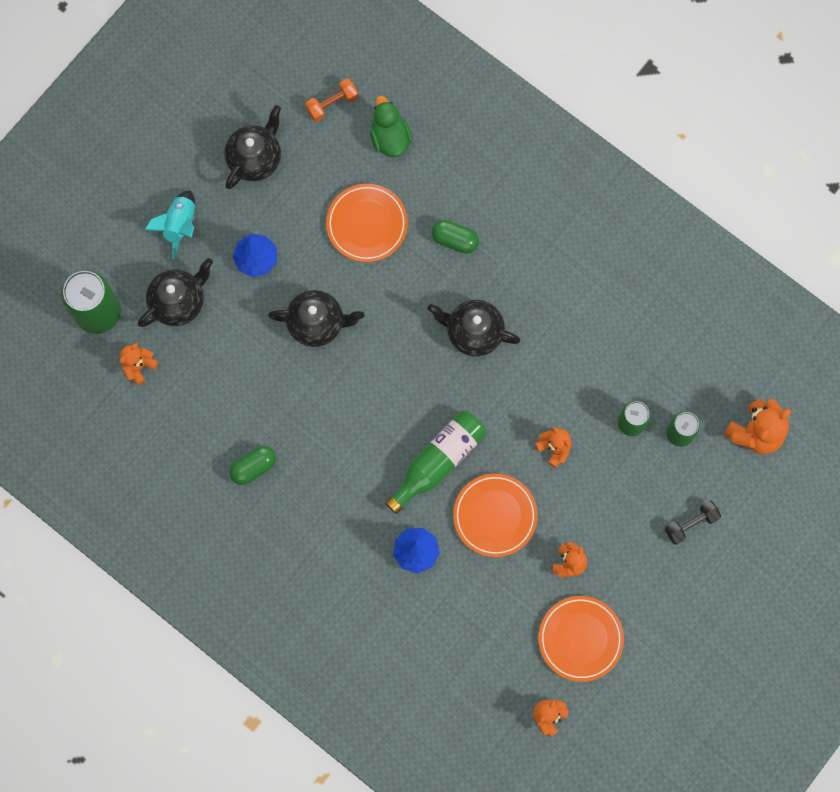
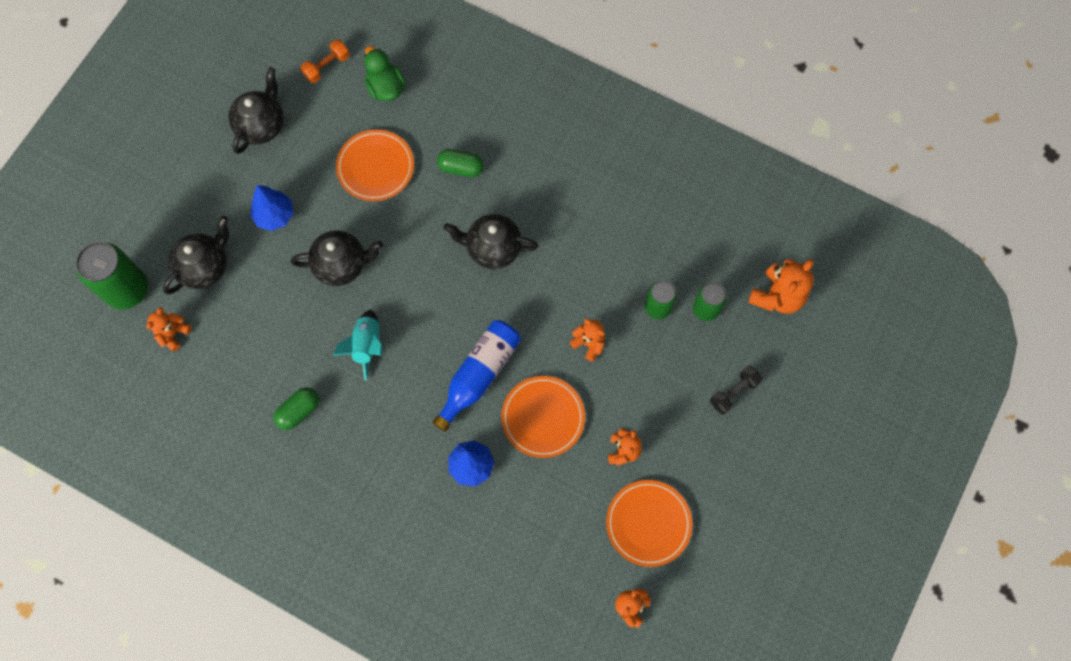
camera: 10 degrees left, 5 degrees down
(180, 225) = (197, 197): turquoise rocket -> turquoise rocket (366, 345)
(438, 461) = (479, 375): green bottle -> blue bottle

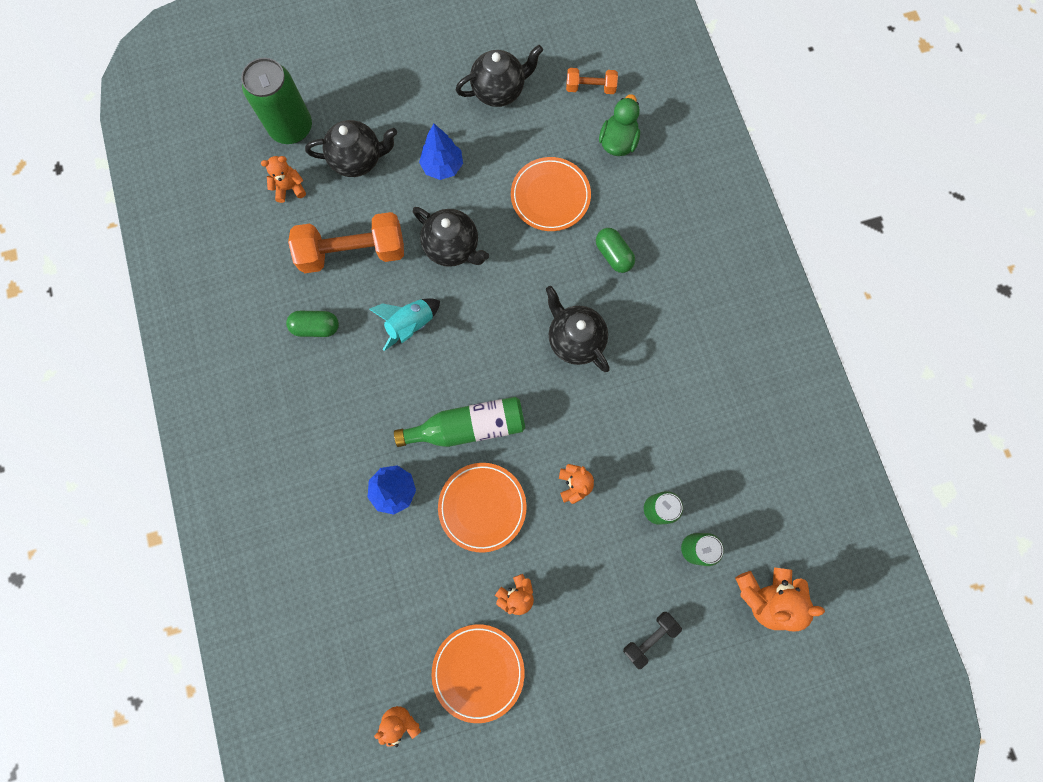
camera: 45 degrees right, 5 degrees up
(270, 334) = (353, 252): none -> orange dumbbell
(479, 375) = (468, 427): blue bottle -> green bottle
(734, 392) = (650, 638): black dumbbell -> black dumbbell turned 45 degrees counterclockwise

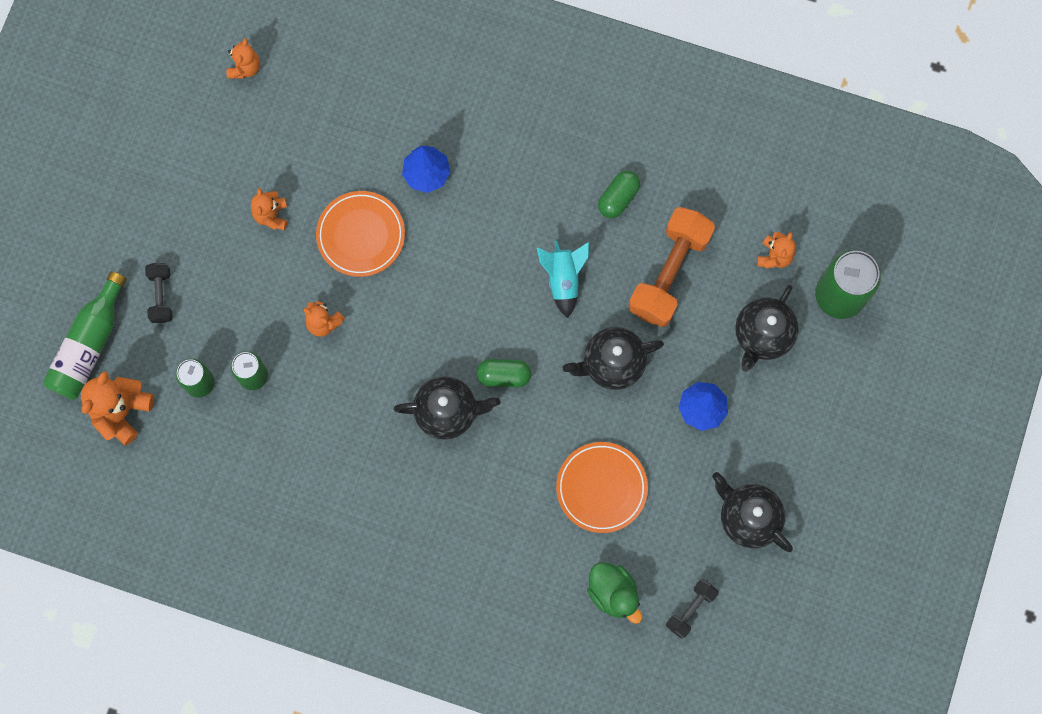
camera: 125 degrees right, 0 degrees up
(468, 427) = (436, 268): green bottle -> green bottle (89, 345)
(478, 671) = (237, 148): orange plate -> none
(499, 91) = (748, 517): black teapot -> black teapot turned 120 degrees clockwise
(590, 88) = (690, 609): orange dumbbell -> black dumbbell
(613, 255) = (502, 504): green capsule -> green capsule (504, 376)

